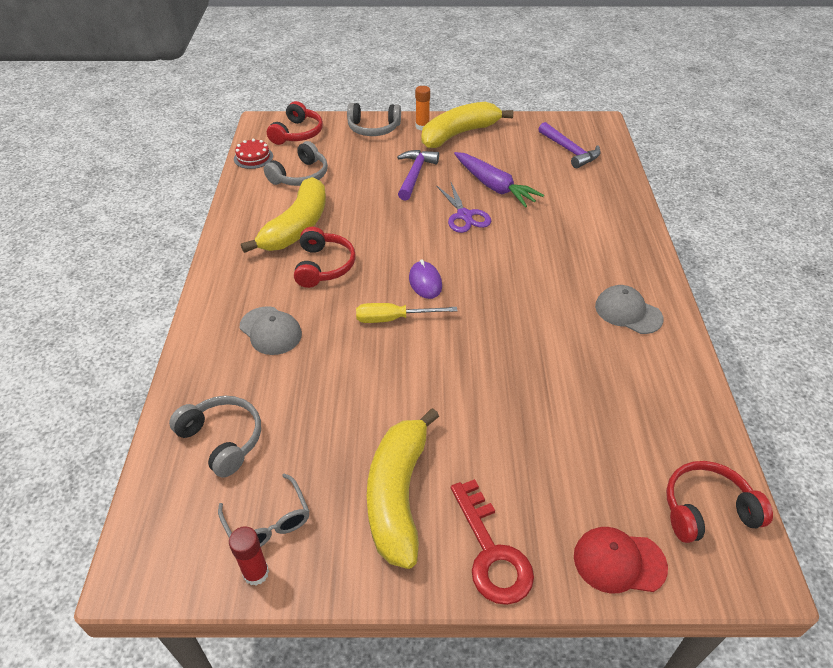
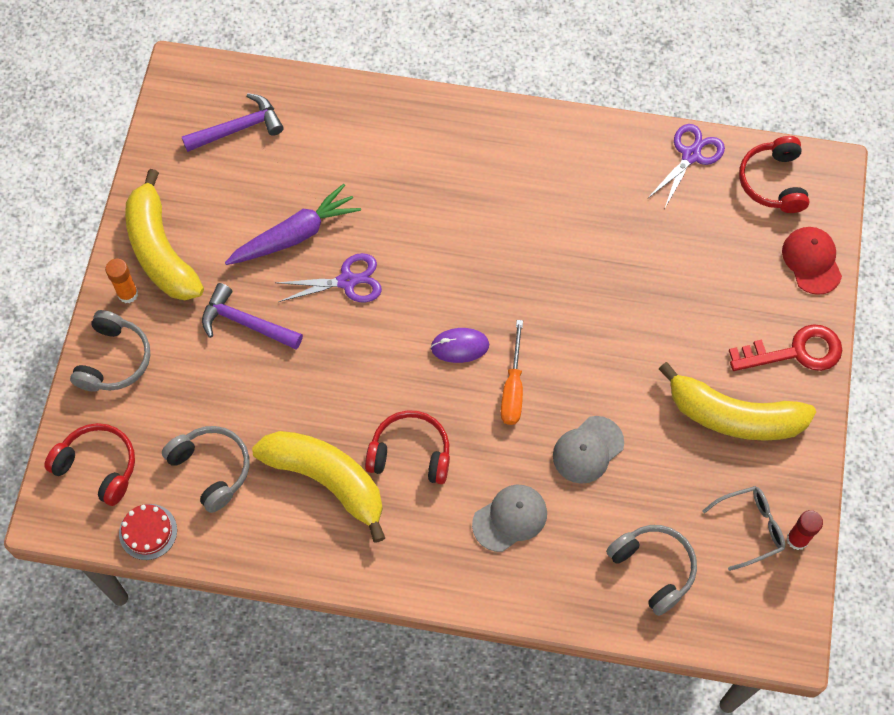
camera: 80 degrees left, 20 degrees up
(223, 439) = (653, 568): grey headphones -> grey headphones turned 90 degrees clockwise
(394, 319) = (513, 388): yellow screwdriver -> orange screwdriver
(619, 561) = (811, 261): red cap -> red cap turned 150 degrees clockwise
(628, 312) = (542, 162): grey cap -> grey cap (588, 450)
(698, 426) = (691, 155): none -> purple scissors

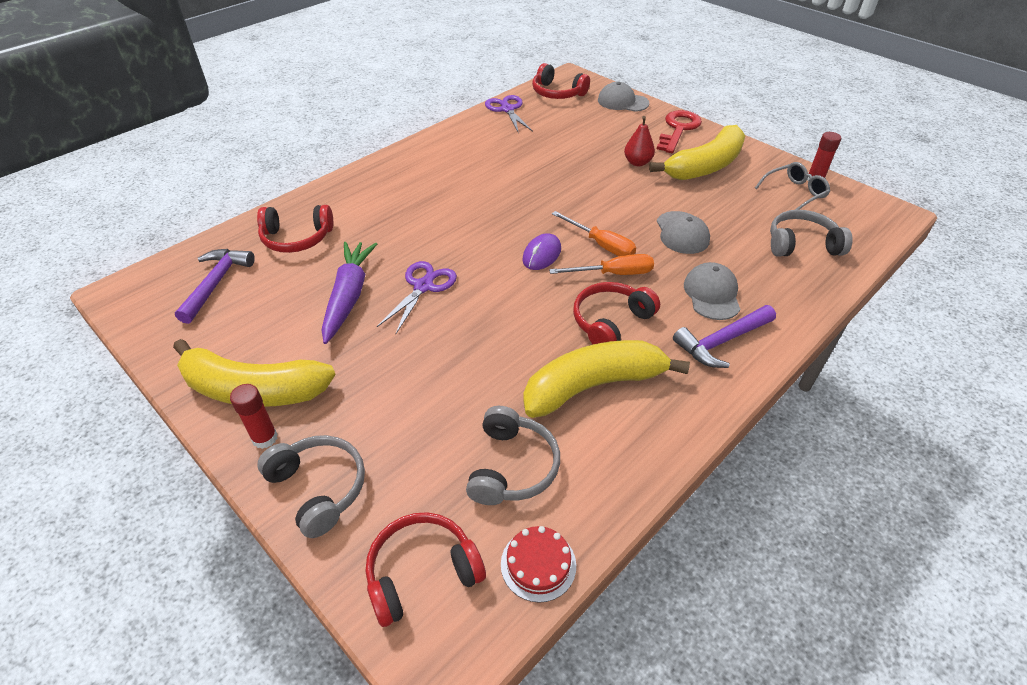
camera: 55 degrees left, 20 degrees down
(128, 294) = (265, 438): orange glue stick -> red glue stick
(212, 469) = (512, 467): grey headphones -> grey headphones turned 105 degrees clockwise
(245, 323) = (391, 366): purple hammer -> purple hammer (721, 342)
(332, 138) = (297, 238): none -> red headphones
(477, 421) = (613, 274): none -> orange screwdriver
(686, 345) = (637, 162): none -> red pear
(750, 528) = (794, 193): grey glasses -> grey glasses turned 45 degrees clockwise
(811, 261) = (622, 102): red cap -> grey cap

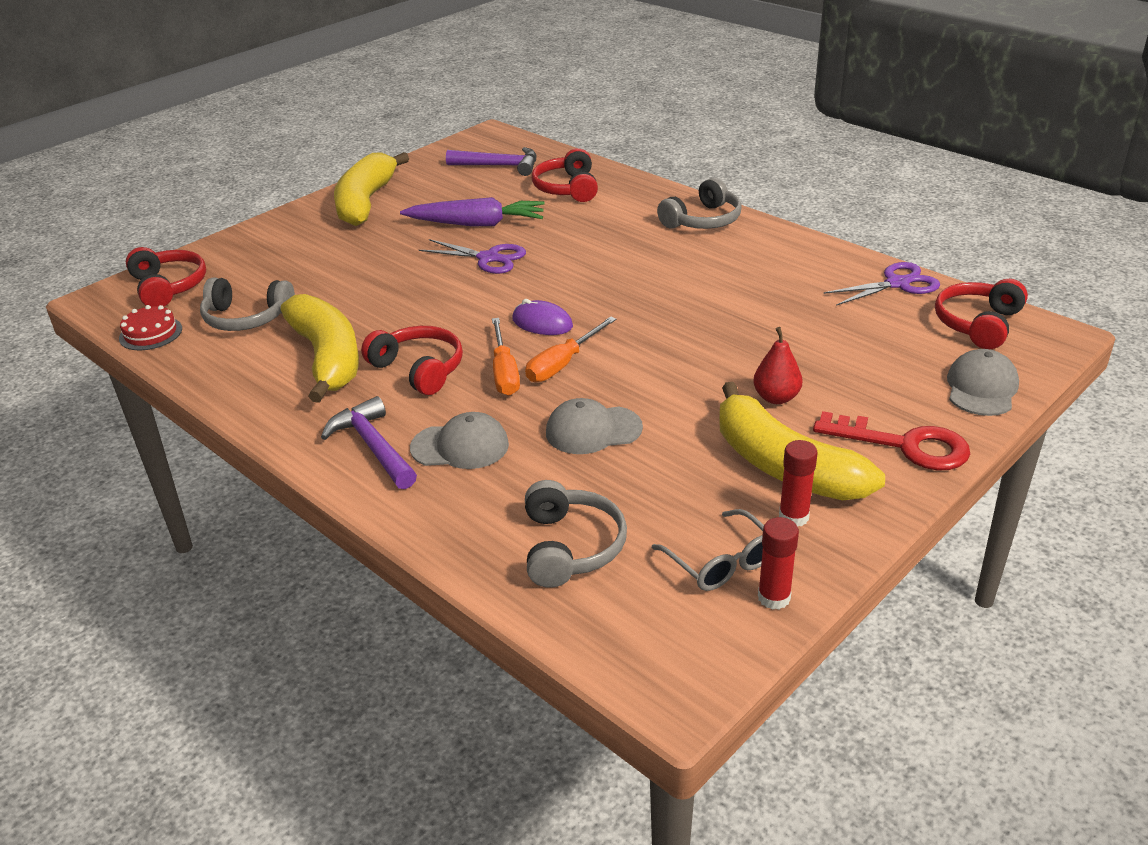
camera: 90 degrees right, 10 degrees down
(265, 438) = (313, 214): red glue stick -> red glue stick (793, 517)
(319, 488) = (258, 240): grey headphones -> grey headphones (703, 220)

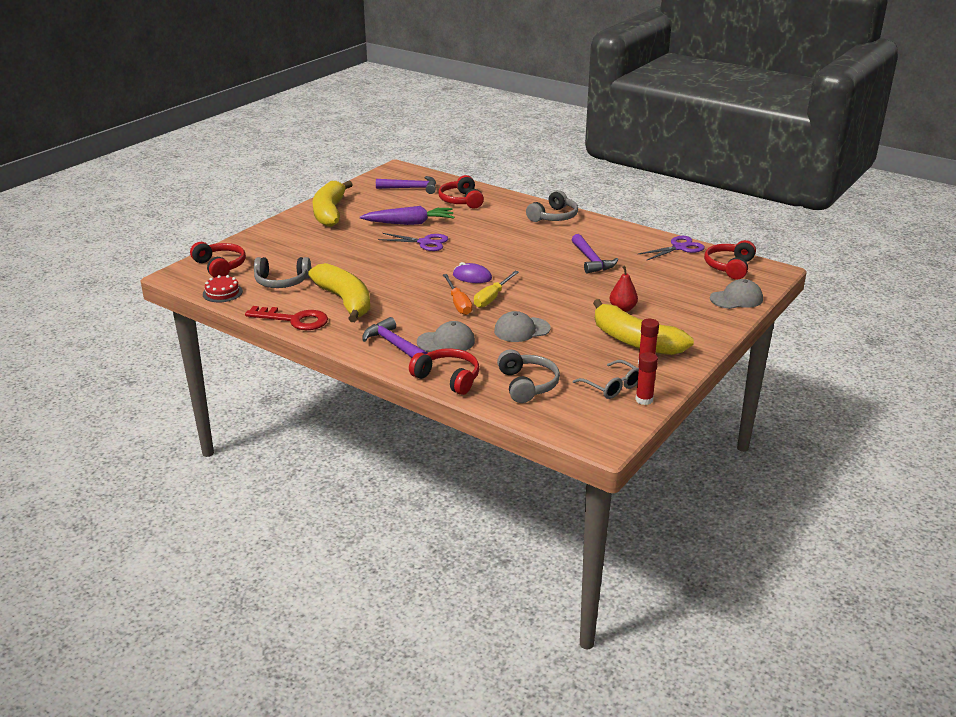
camera: 10 degrees left, 5 degrees down
(419, 369) = (405, 304): red headphones -> red headphones (448, 378)
(563, 364) = (492, 297): orange screwdriver -> yellow screwdriver
(744, 301) = (591, 260): none -> purple hammer
(905, 445) = (699, 328): red key -> red key (294, 320)
(981, 388) = (736, 299): grey cap -> grey cap turned 60 degrees clockwise

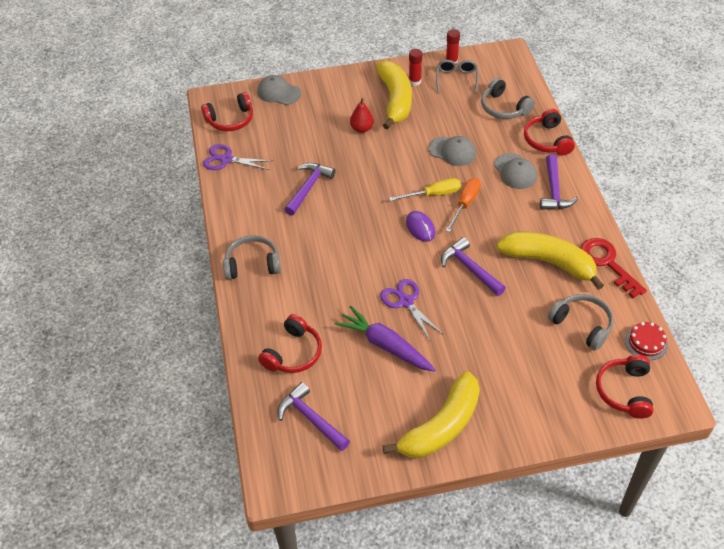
camera: 135 degrees left, 20 degrees up
(345, 301) = (549, 262): yellow banana -> yellow banana turned 105 degrees clockwise
(402, 273) = (470, 268): none -> purple hammer
(446, 342) = (515, 171): grey cap -> grey cap turned 150 degrees counterclockwise
(527, 385) = (503, 108): grey headphones -> grey headphones turned 75 degrees counterclockwise

